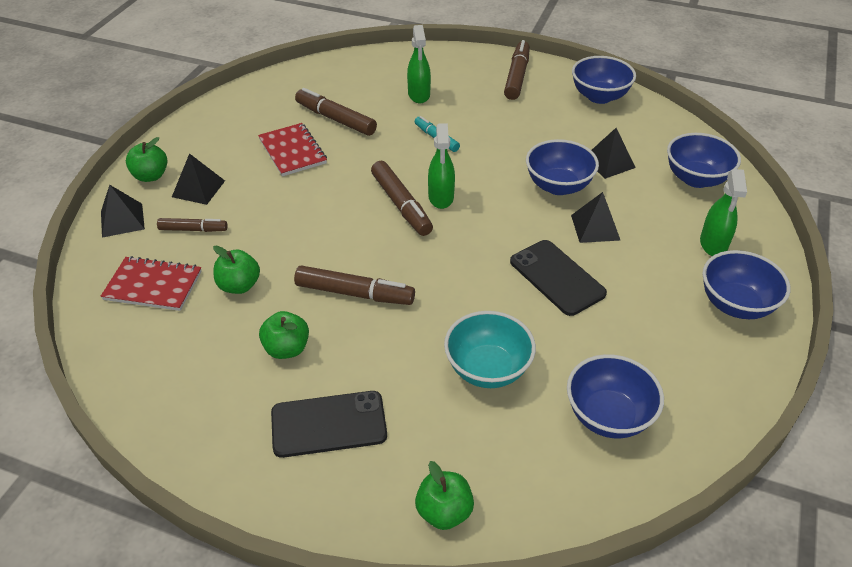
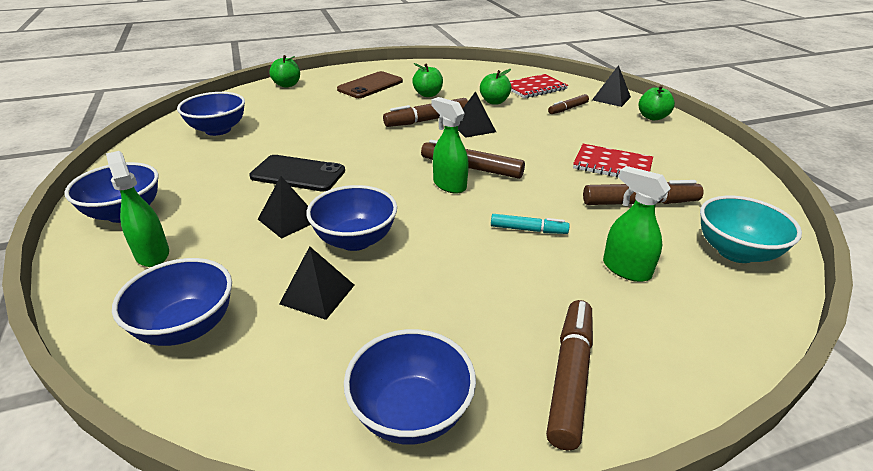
camera: 140 degrees right, 10 degrees down
(198, 188) = (612, 123): black pyramid -> black pyramid (473, 128)
(328, 424) = (370, 85): black phone -> brown phone
(487, 369) = (308, 122): turquoise bowl -> turquoise bowl (735, 252)
(517, 76) = (570, 377): brown marker -> brown marker turned 135 degrees counterclockwise

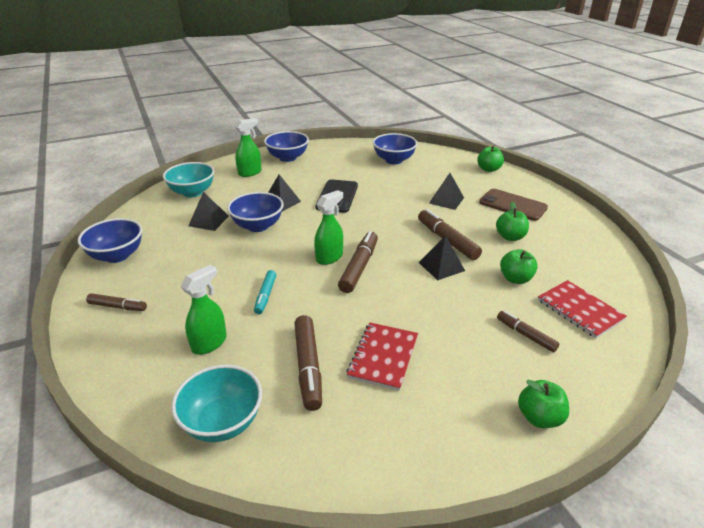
camera: 85 degrees right, 0 degrees up
(186, 327) = (192, 192): blue bowl -> turquoise bowl
(570, 377) = (118, 307): brown marker -> brown marker, size x0.61
(611, 98) = (588, 381): black pyramid -> black pyramid (446, 200)

